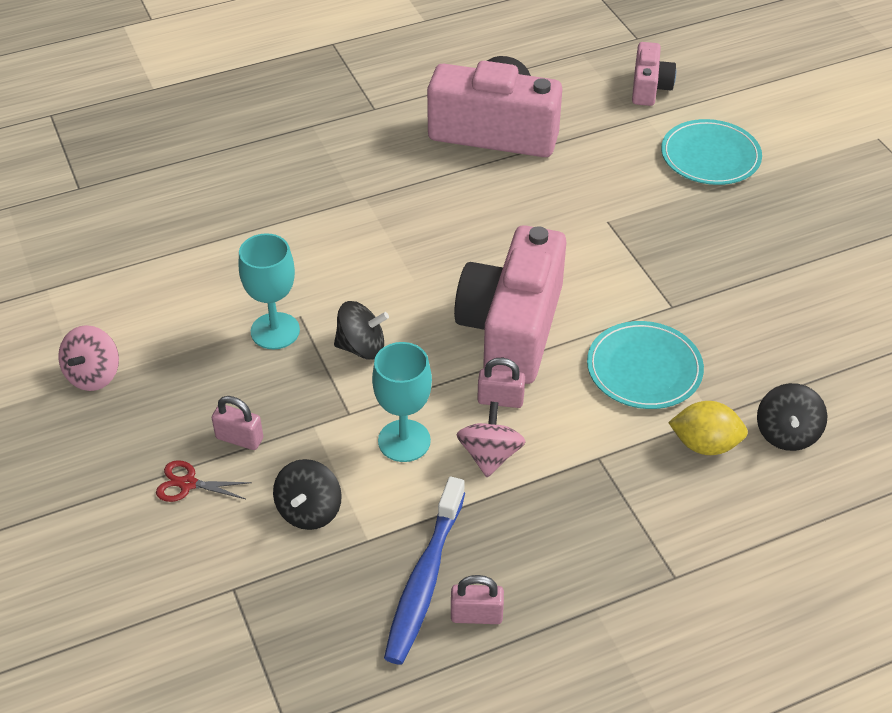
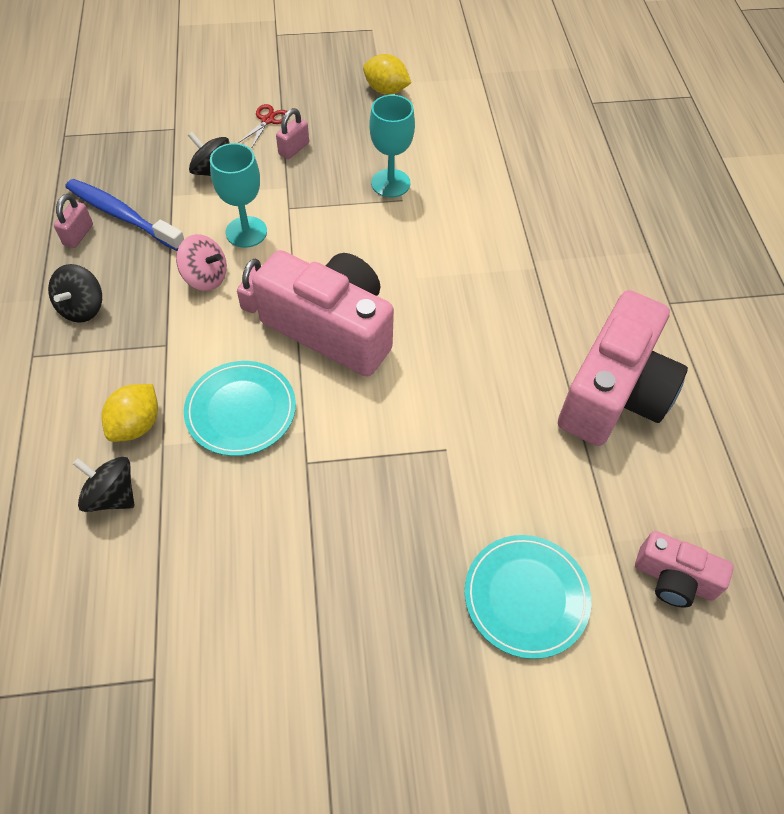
camera: 105 degrees right, 10 degrees up
(93, 375) = (386, 90): pink spinning top -> yellow lemon
(361, 347) = (352, 228): black spinning top -> black spinning top (82, 308)

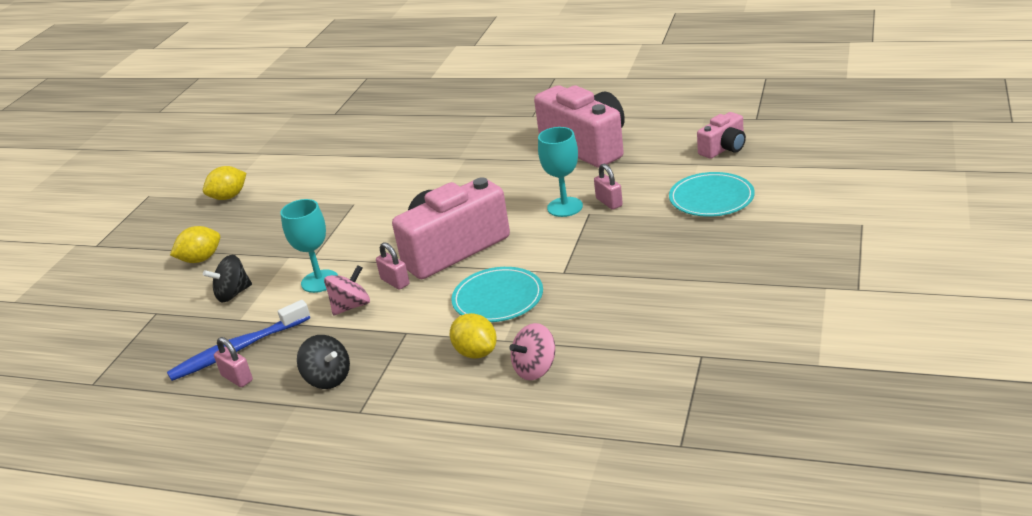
camera: 60 degrees left, 25 degrees down
(112, 495) = (535, 369): black spinning top -> pink spinning top
(267, 120) = (201, 259): red scissors -> yellow lemon
(294, 149) = (249, 249): pink padlock -> pink padlock (609, 202)
(390, 183) = (332, 206): turquoise goblet -> turquoise goblet (565, 207)

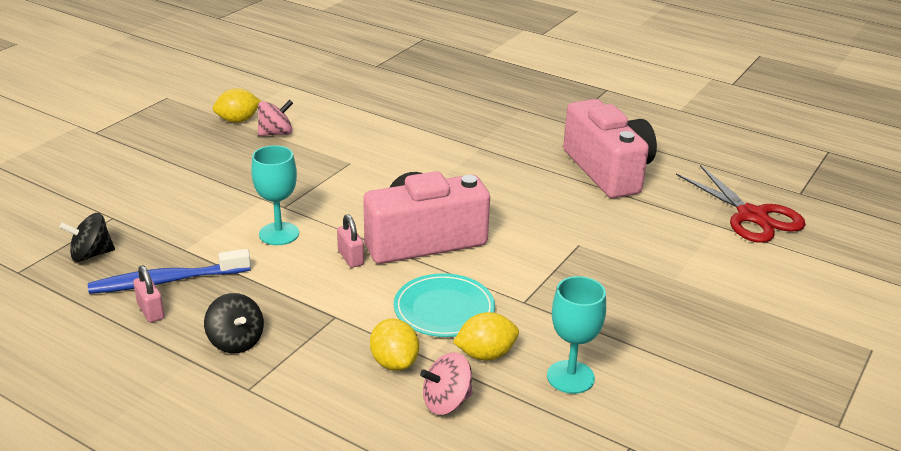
camera: 10 degrees right, 0 degrees up
(201, 259) = (181, 176): yellow lemon -> yellow lemon (485, 354)
(233, 294) = (192, 221): black spinning top -> black spinning top (91, 254)
(351, 306) = (296, 270): pink spinning top -> pink spinning top (276, 133)
(565, 207) = (557, 230): turquoise goblet -> turquoise goblet (570, 377)
(609, 202) = (605, 239): pink padlock -> none
(711, 198) = (715, 268): turquoise plate -> none
(724, 148) = (752, 216): pink camera -> red scissors

